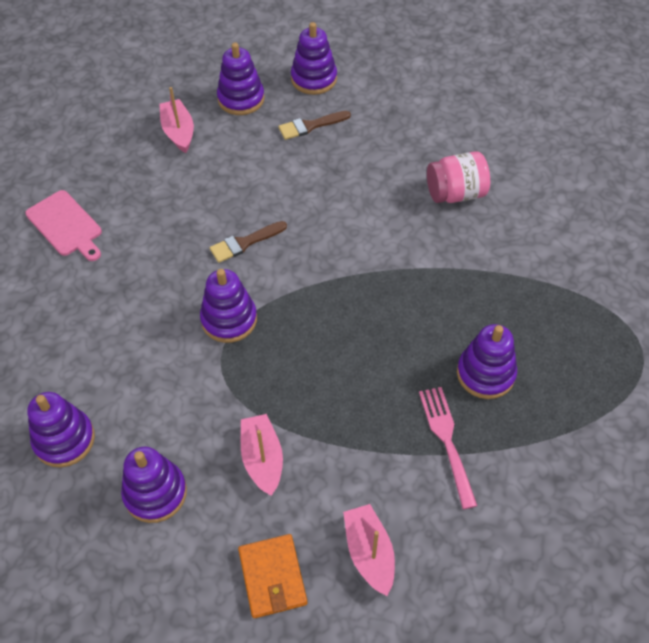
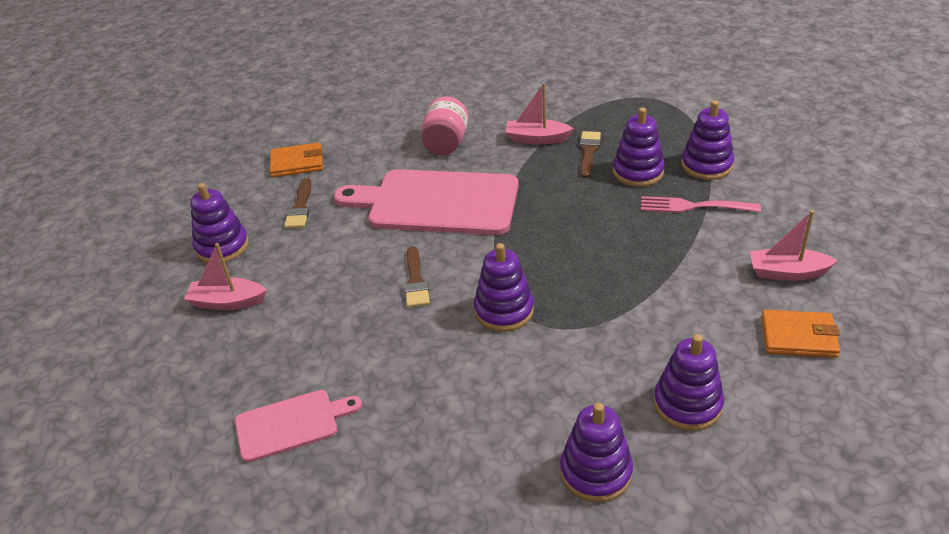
camera: 65 degrees left, 15 degrees down
(262, 459) = (674, 319): pink boat -> pink boat (537, 139)
(314, 79) = (241, 193): purple stacking toy -> purple stacking toy (706, 165)
(359, 219) = (437, 202): none -> pink cutting board
(372, 97) = (297, 163): none -> orange wallet
(501, 319) = (588, 152): none -> brown brush

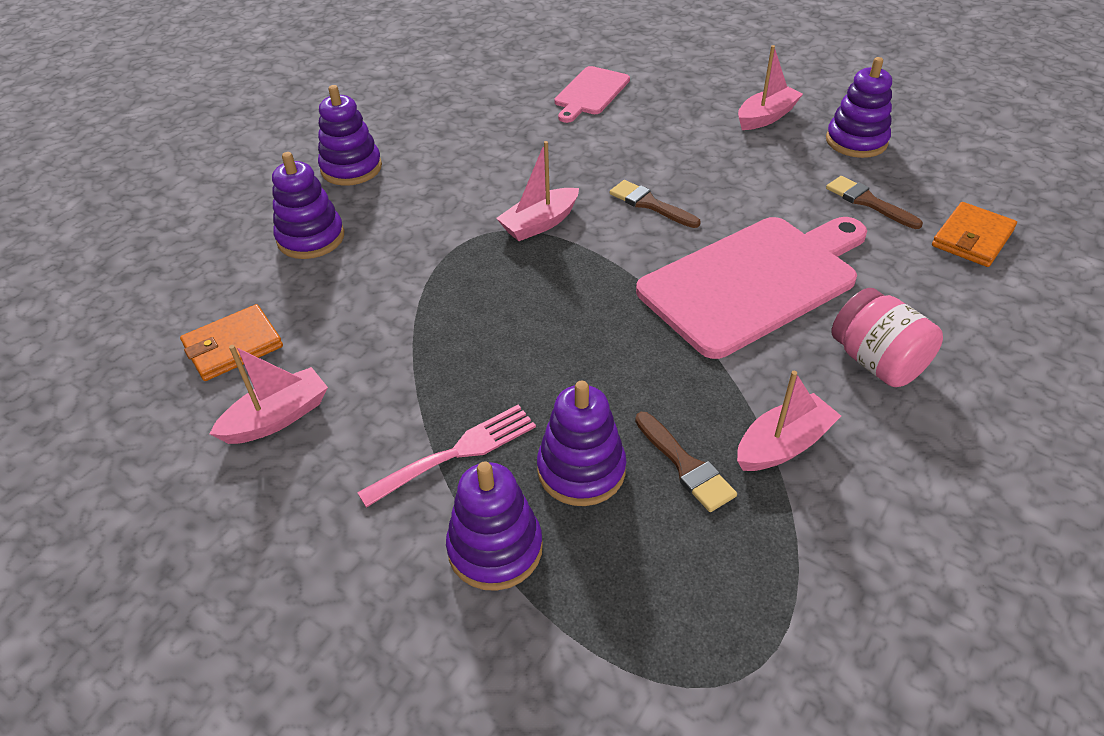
camera: 135 degrees right, 5 degrees up
(504, 311) = (540, 223): purple stacking toy -> pink boat

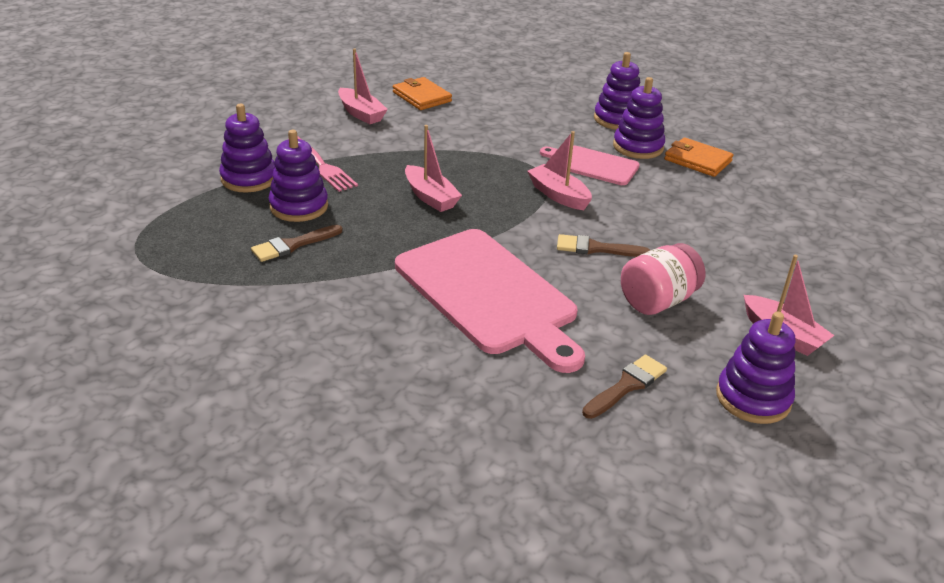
camera: 85 degrees right, 10 degrees down
(311, 238) = (529, 111): purple stacking toy -> purple stacking toy (638, 147)
(590, 93) = (783, 225): pink cutting board -> pink cutting board (593, 165)
(649, 204) = (596, 248): brown brush -> brown brush turned 120 degrees counterclockwise
(783, 445) = (302, 287): pink boat -> pink boat (430, 197)
(876, 362) = (382, 348): pink jar -> pink jar (657, 301)
(972, 238) = (570, 455): orange wallet -> orange wallet (697, 160)

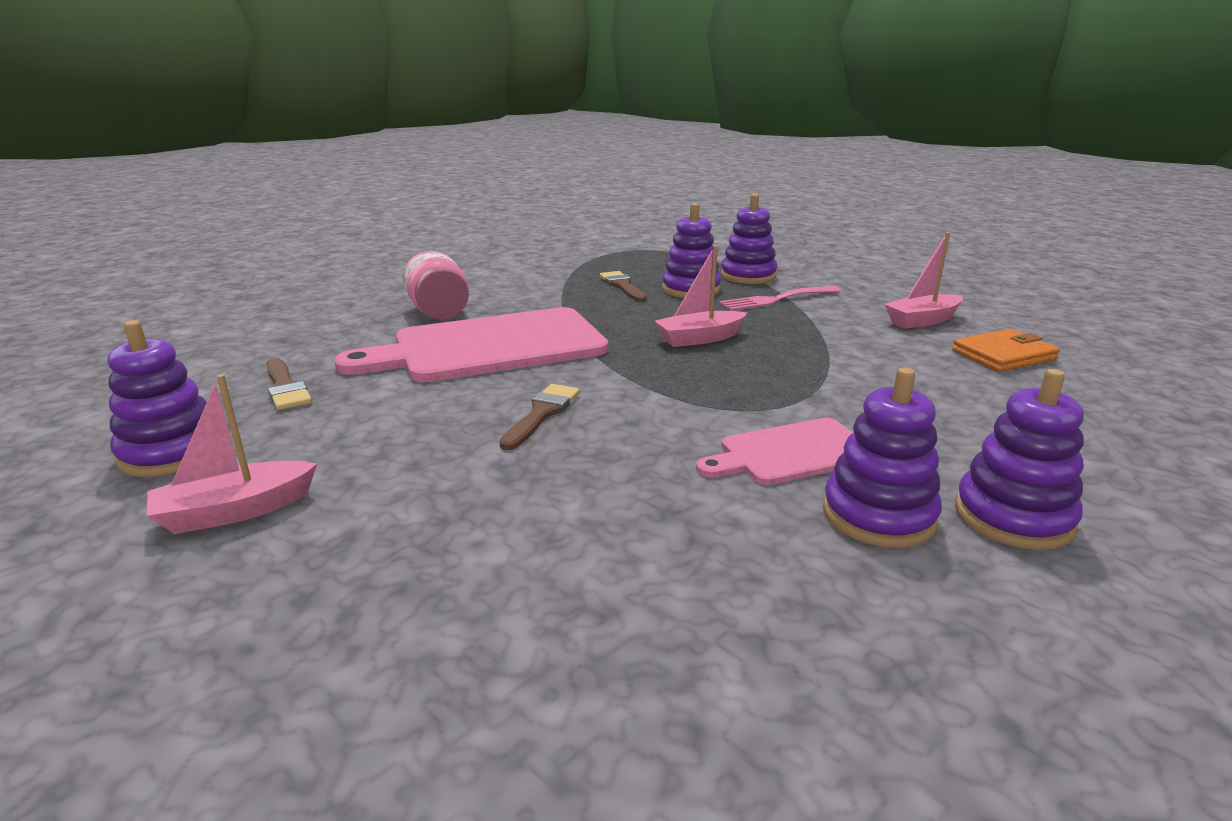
camera: 105 degrees right, 10 degrees down
(558, 195) = (691, 410): pink boat -> none
(593, 165) = (791, 453): pink cutting board -> pink cutting board turned 150 degrees counterclockwise
(657, 301) = (398, 432): pink jar -> pink jar (439, 312)
(697, 160) = (826, 584): orange wallet -> none

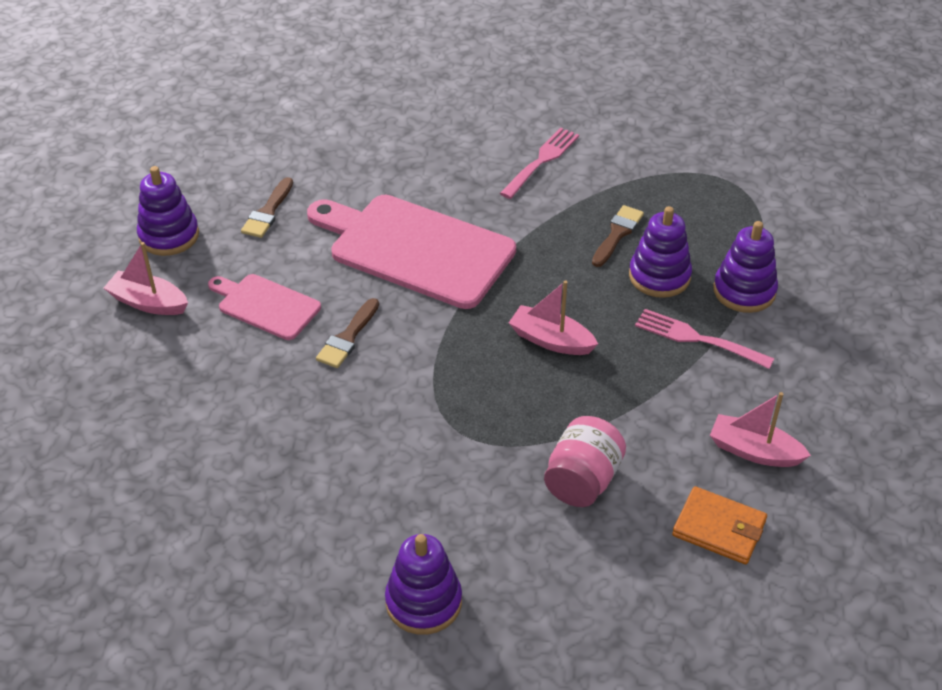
camera: 50 degrees right, 20 degrees up
(439, 312) = (444, 182): pink jar -> pink jar (582, 480)
(496, 280) = (541, 161): none -> pink fork
(542, 414) = (347, 337): brown brush -> brown brush turned 135 degrees clockwise
(791, 453) = (409, 473): pink cutting board -> pink cutting board (266, 306)
(878, 515) = (369, 541): purple stacking toy -> none

